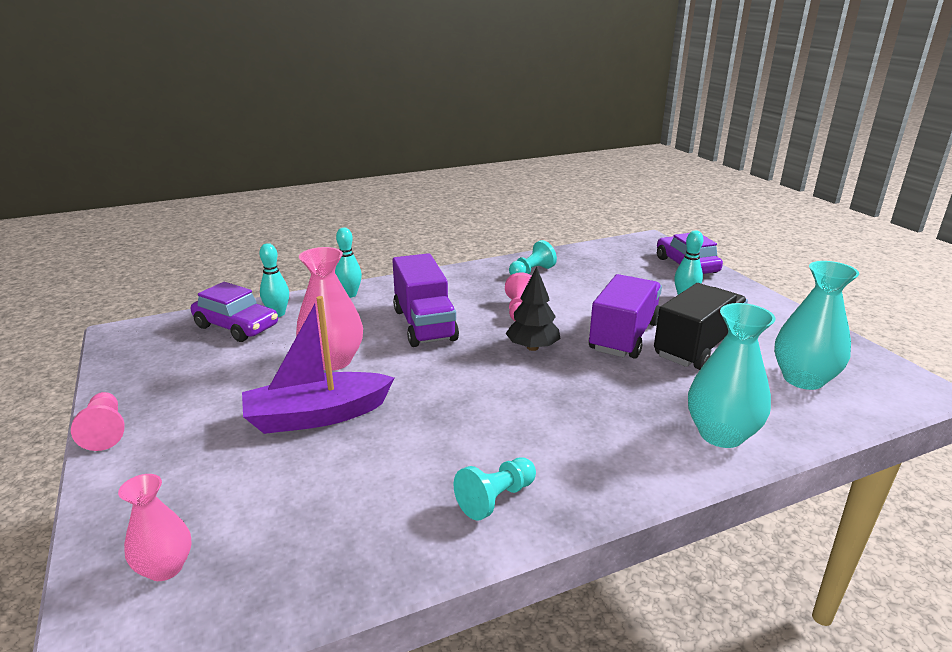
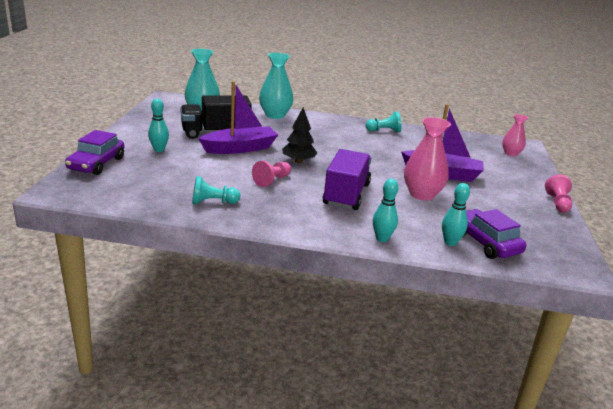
camera: 150 degrees left, 0 degrees up
(624, 336) = (240, 148): purple truck -> purple boat

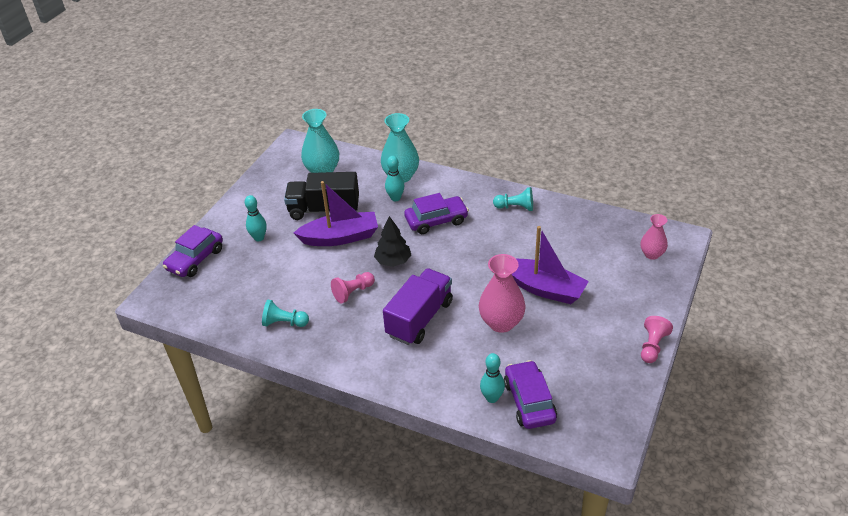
camera: 20 degrees right, 15 degrees up
(322, 138) = (436, 220): none -> purple car
(382, 238) = (425, 387): turquoise bowling pin -> turquoise bowling pin (395, 198)

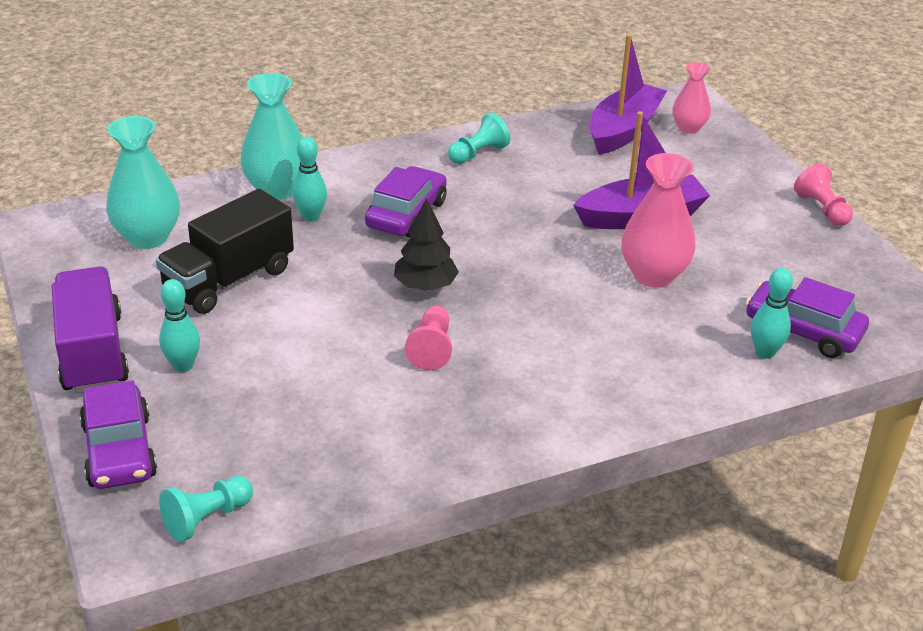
camera: 50 degrees left, 5 degrees down
(284, 323) = (397, 439): turquoise pawn -> turquoise pawn (207, 518)
(340, 237) = (308, 299): purple boat -> purple boat (623, 130)
(419, 318) = (560, 326): purple truck -> purple truck (93, 353)

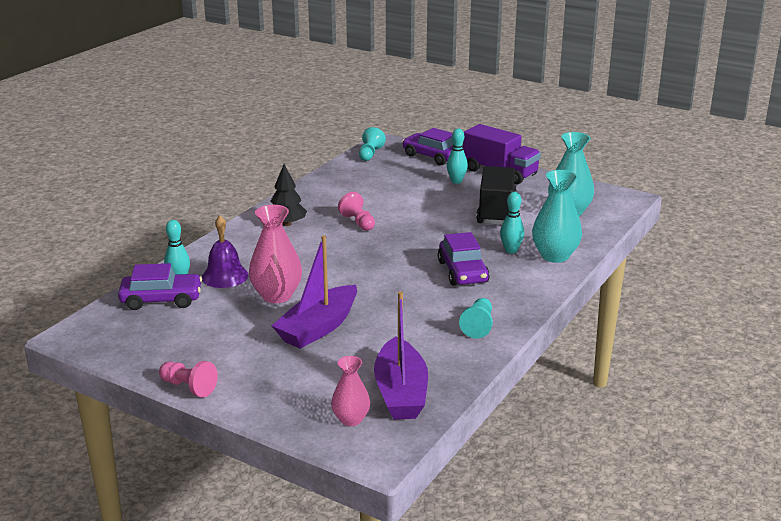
camera: 145 degrees right, 10 degrees down
(425, 286) = (398, 244): black tree -> black tree (287, 224)
(697, 333) = (225, 276): none -> purple bell

